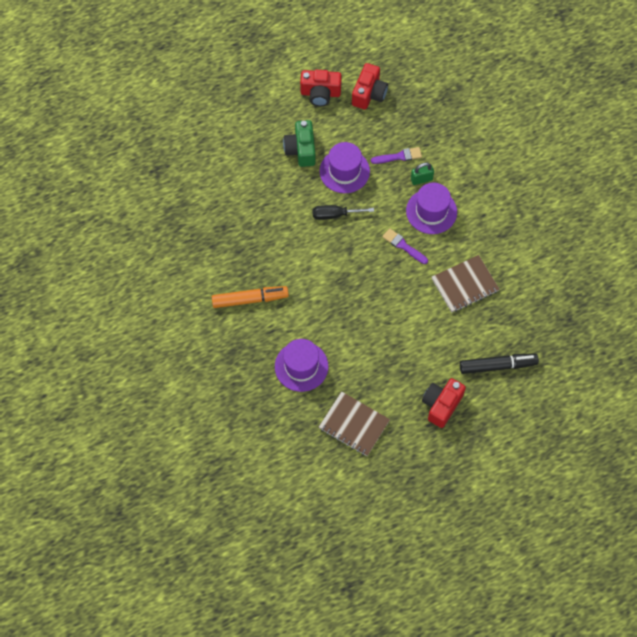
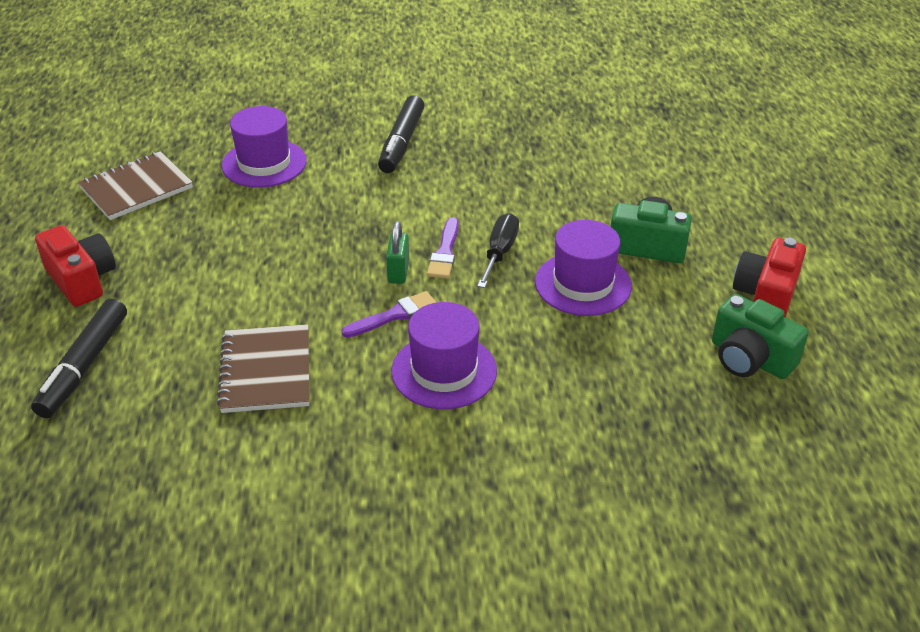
camera: 110 degrees right, 25 degrees down
(250, 299) = (401, 143): orange marker -> black marker
(369, 94) = (750, 358): red camera -> green camera
(399, 156) = (586, 360): purple brush -> purple brush (444, 252)
(421, 179) = (521, 377): green padlock -> green padlock (398, 272)

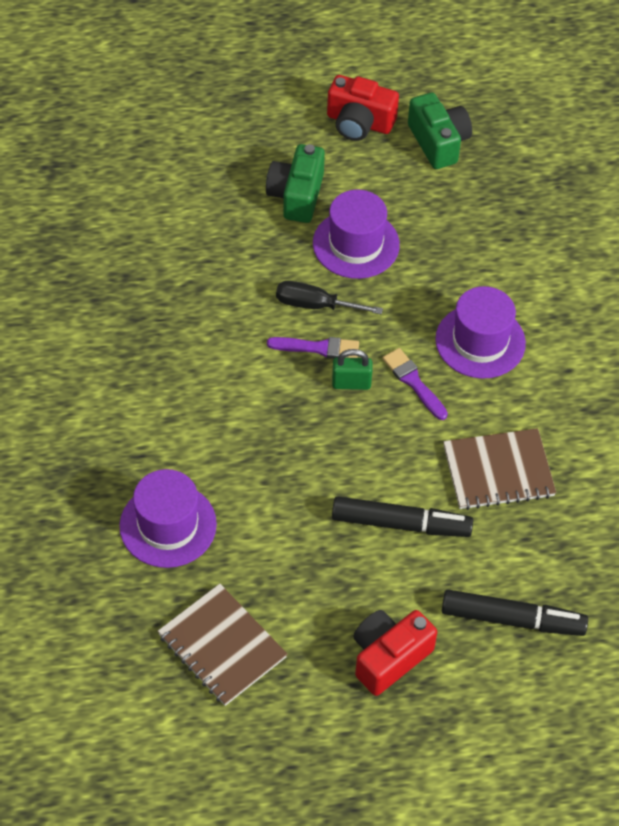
camera: 95 degrees left, 15 degrees up
(401, 143) = (124, 397): black marker -> black marker (401, 524)
(750, 358) = (438, 142): green camera -> green camera turned 60 degrees counterclockwise

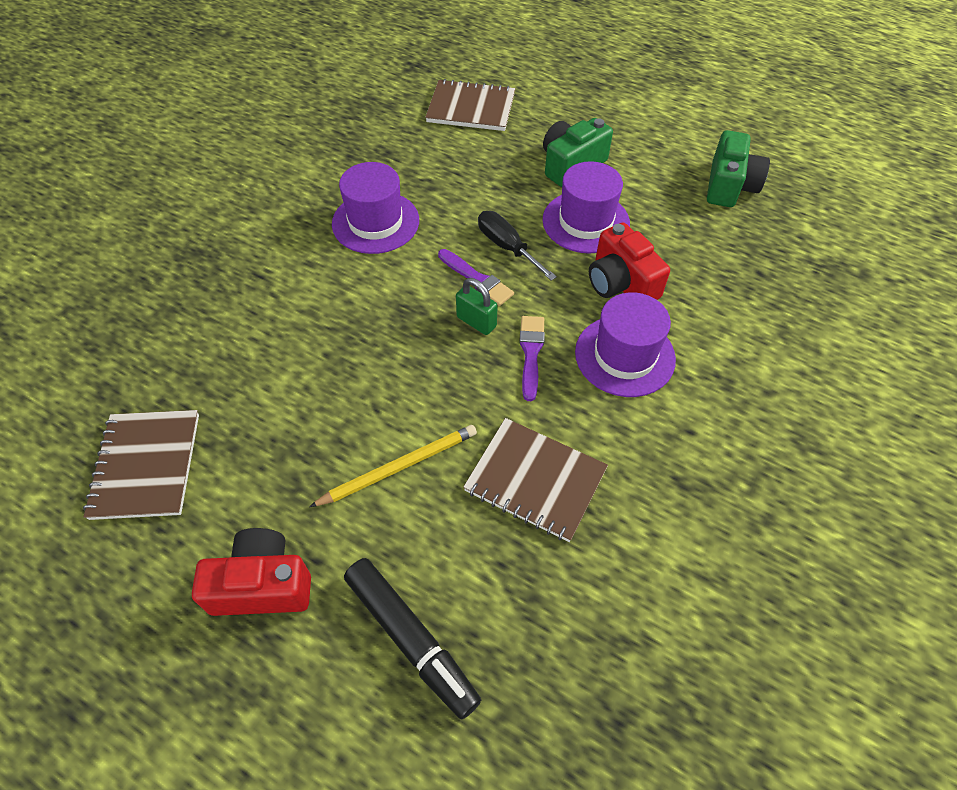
camera: 40 degrees right, 0 degrees up
(155, 186) = (471, 108): none -> brown notebook
(168, 525) = (219, 339): purple hat -> purple hat (375, 222)
(359, 122) = (672, 142): red camera -> red camera (621, 283)
(401, 524) = (399, 467): black marker -> yellow pencil

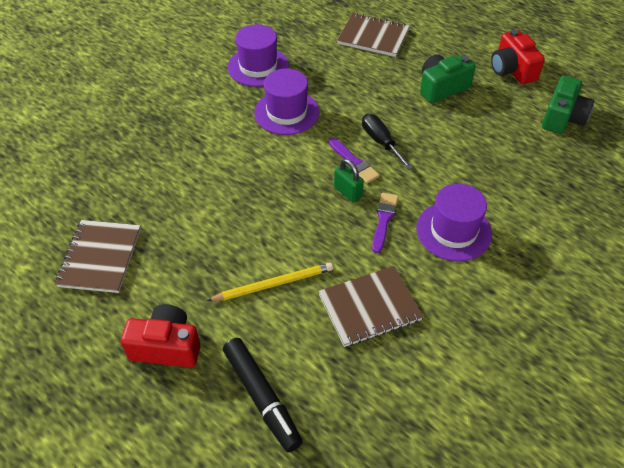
camera: 10 degrees right, 5 degrees down
(535, 480) = (369, 307): brown notebook -> brown notebook turned 60 degrees counterclockwise
(586, 222) = (444, 131): purple hat -> purple hat (258, 67)
(621, 283) = (462, 179): red camera -> red camera (512, 70)

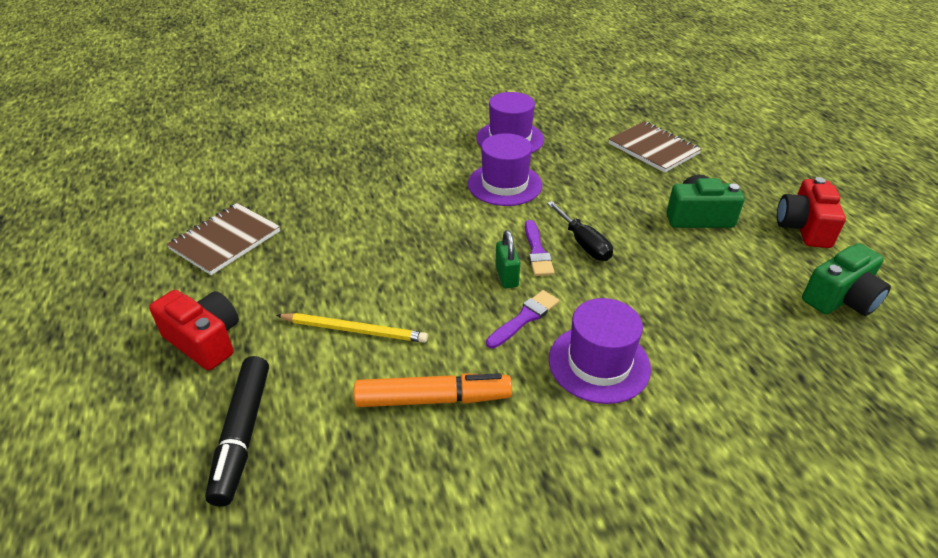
camera: 30 degrees right, 10 degrees down
(369, 307) = (433, 399): brown notebook -> orange marker
(381, 142) = (583, 243): black screwdriver -> black screwdriver turned 150 degrees clockwise

